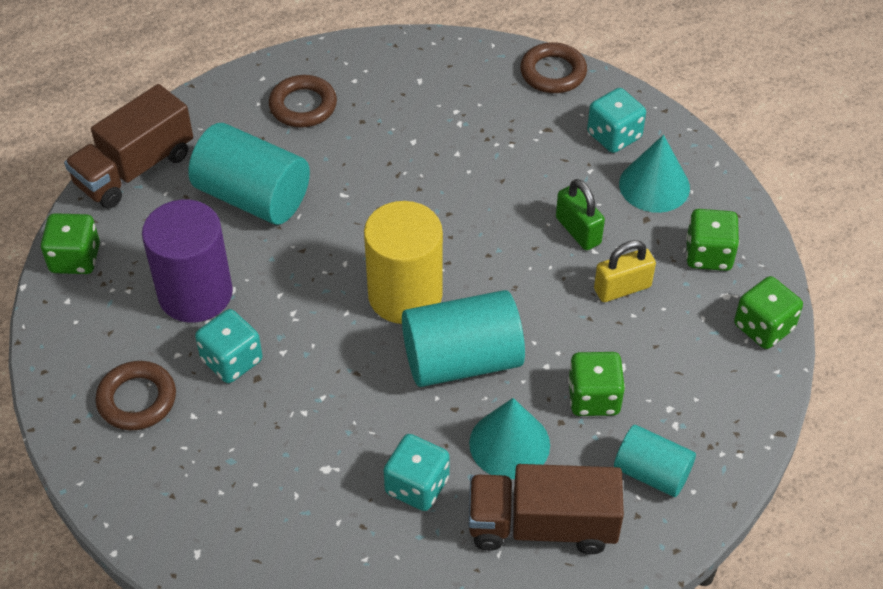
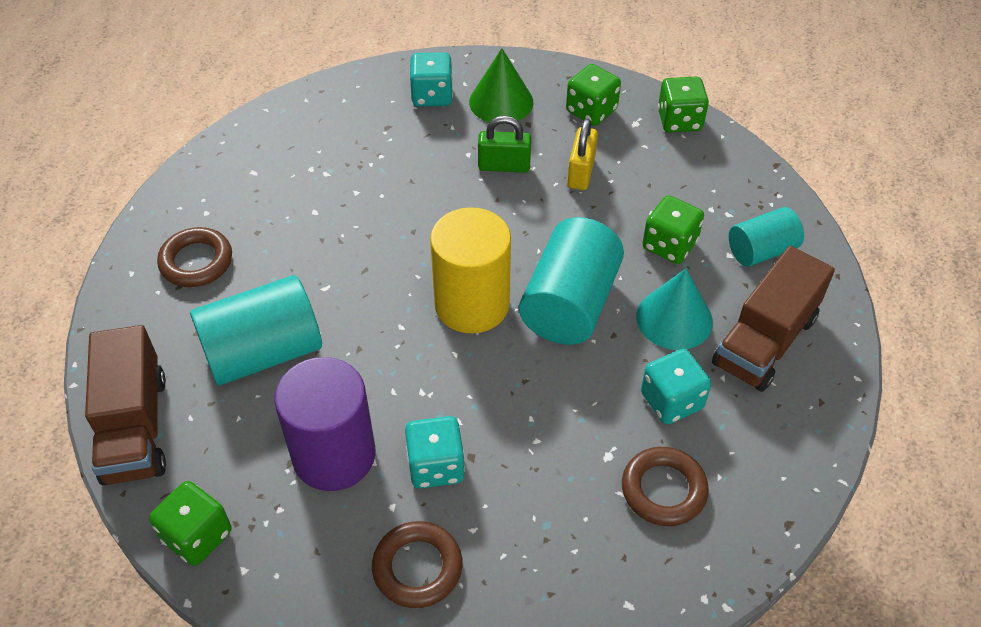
camera: 55 degrees left, 0 degrees up
(553, 73) = (334, 92): brown ring -> brown ring (663, 490)
(654, 185) = (501, 102): turquoise cone -> green cone

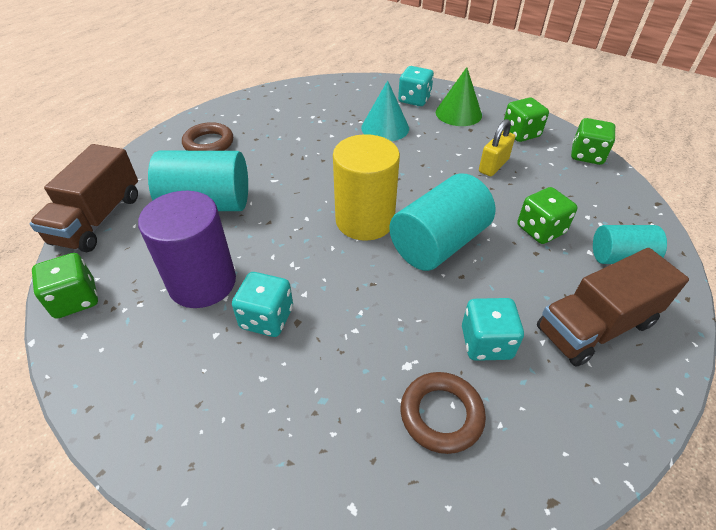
camera: 25 degrees right, 5 degrees down
(417, 567) = (200, 389): brown ring -> none
(504, 166) = (439, 147): green padlock -> none
(674, 319) = (519, 282): turquoise cone -> turquoise cone (385, 128)

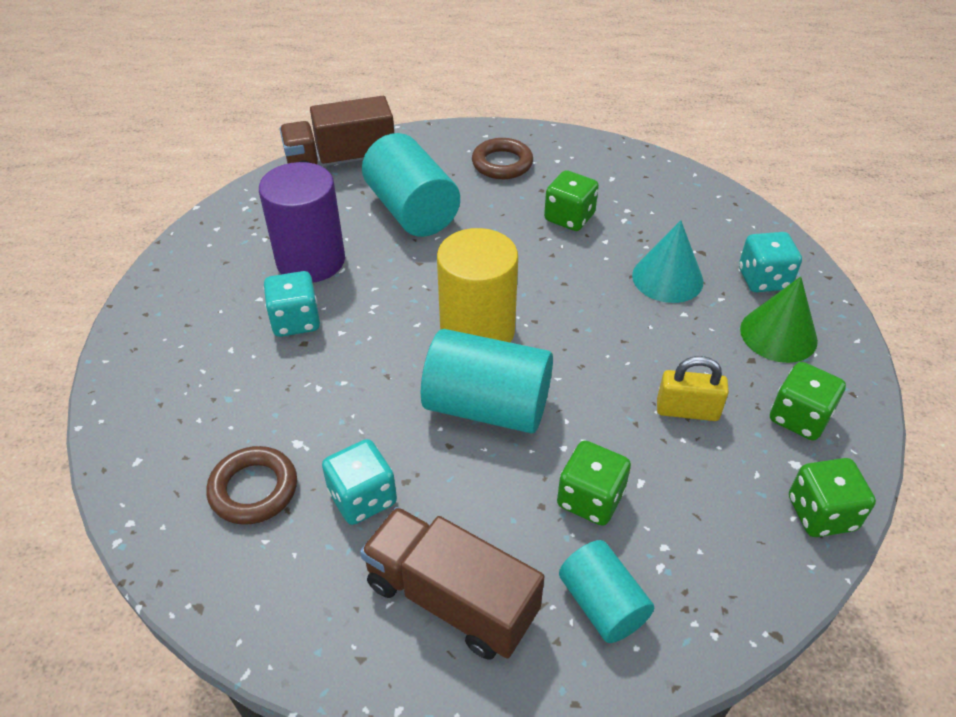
camera: 60 degrees right, 0 degrees up
(75, 299) = (247, 203): green dice -> green dice (569, 218)

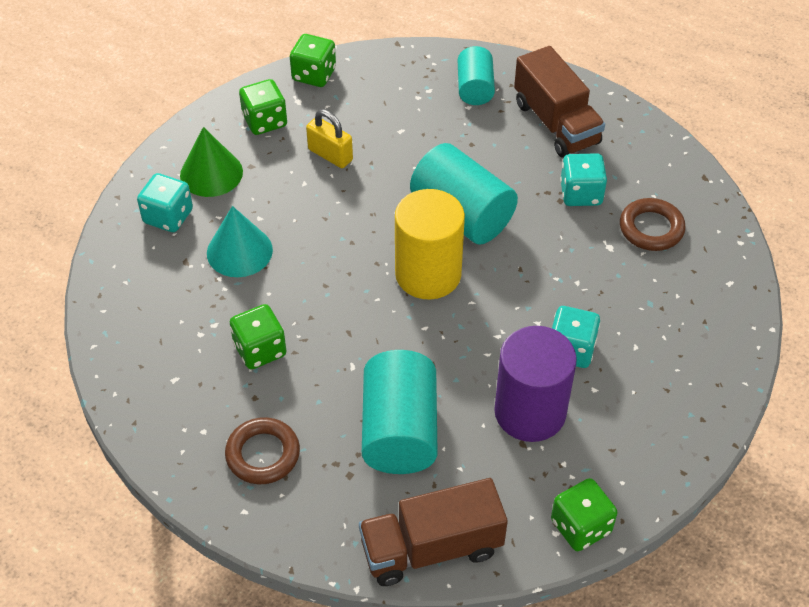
camera: 150 degrees left, 5 degrees up
(341, 161) = (431, 548): brown truck -> brown truck turned 150 degrees clockwise
(590, 499) = (439, 135): green dice -> green dice (580, 526)

